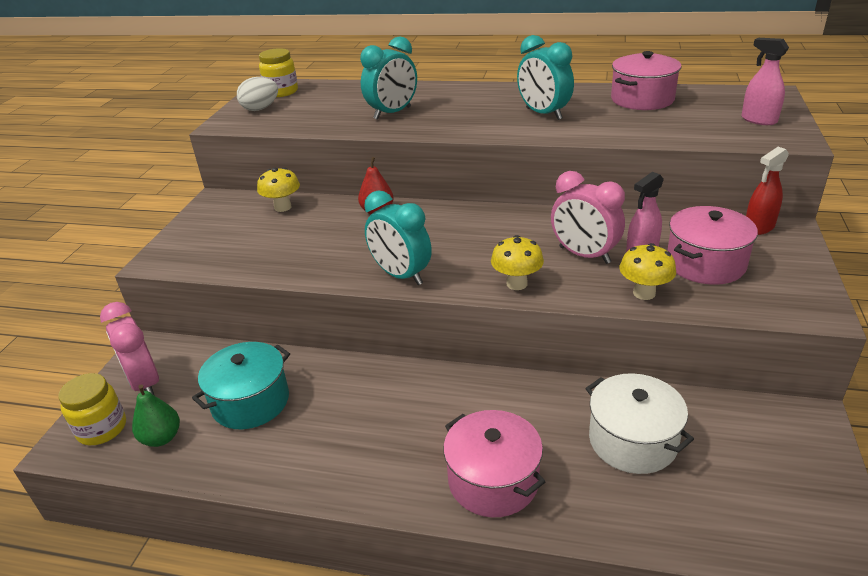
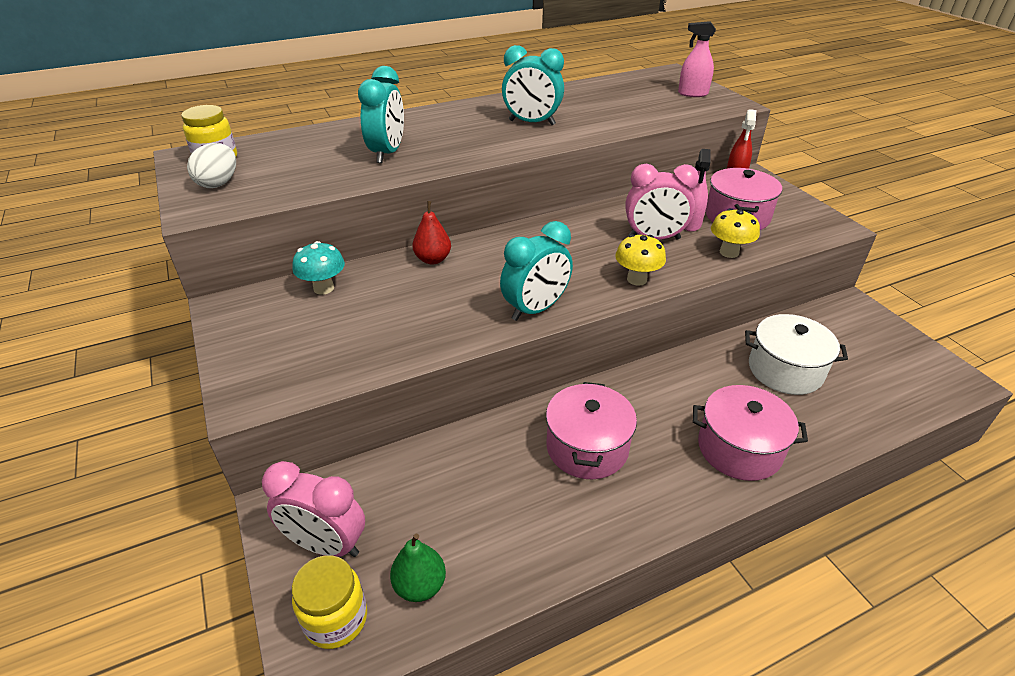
camera: 40 degrees left, 5 degrees up
(250, 402) = (468, 498): turquoise pot -> none
(283, 207) = (323, 288): yellow mushroom -> turquoise mushroom
(401, 275) = (535, 309): turquoise clock -> turquoise clock turned 45 degrees counterclockwise
(642, 99) = (591, 94): pink pot -> pink pot (587, 447)

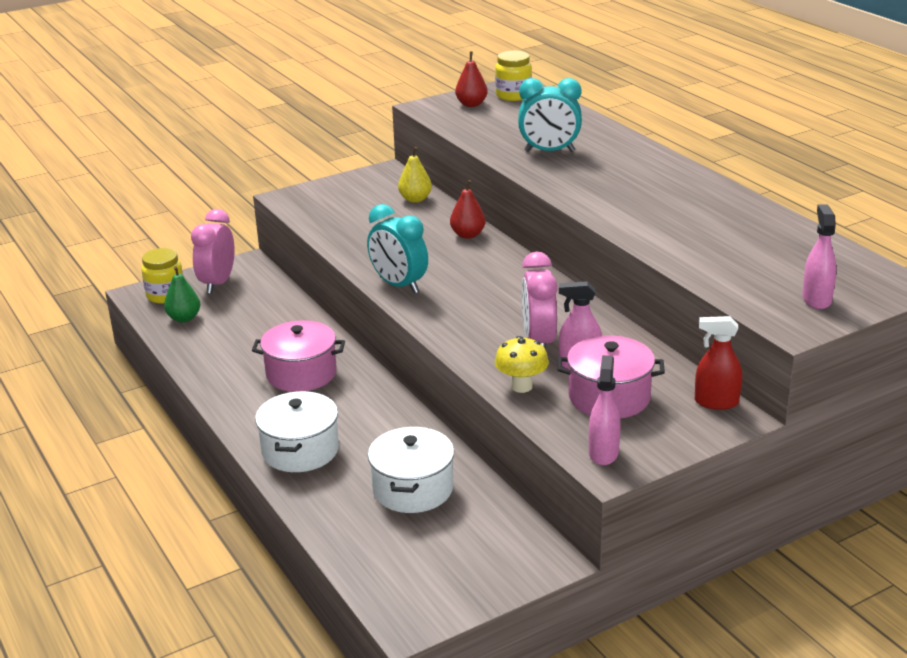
camera: 85 degrees right, 10 degrees down
(218, 183) = (471, 104): white egg -> red pear
(323, 288) = (415, 199): turquoise mushroom -> yellow pear
(532, 123) = (655, 206): turquoise clock -> none
(636, 279) = (455, 332): yellow mushroom -> none
(739, 448) = (300, 450): pink pot -> white pot
(815, 226) = (603, 453): none -> pink spray bottle

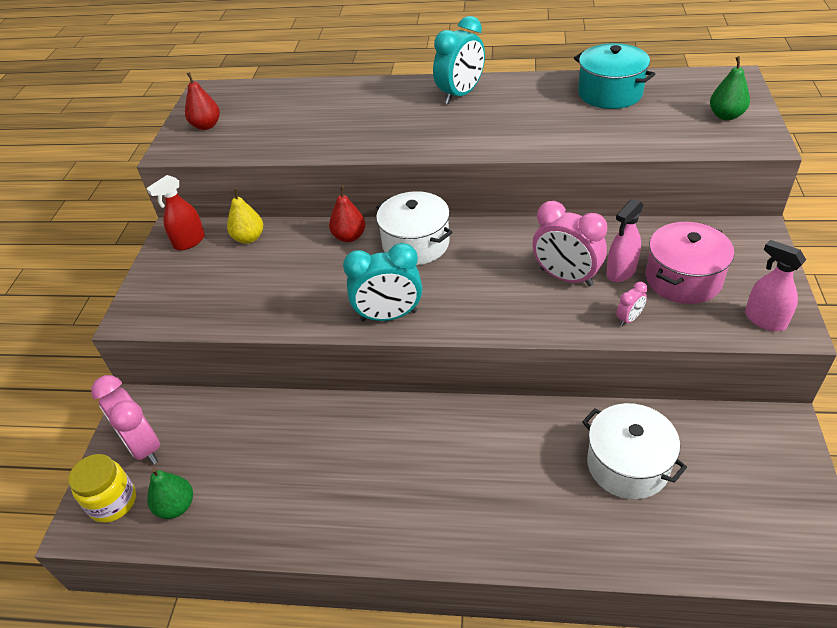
camera: 50 degrees left, 15 degrees up
(300, 450) = (505, 520): white pot -> white pot (416, 244)
(301, 374) = (376, 457): pink pot -> none
(513, 95) = (223, 100): yellow jar -> none
(521, 386) = (629, 319): yellow mushroom -> pink clock
(549, 151) = (351, 125): turquoise clock -> turquoise clock (460, 94)
(716, 402) = (729, 231): red spray bottle -> red spray bottle (189, 242)
(769, 235) = (610, 93): none -> turquoise pot
(816, 299) = (726, 116): pink spray bottle -> green pear

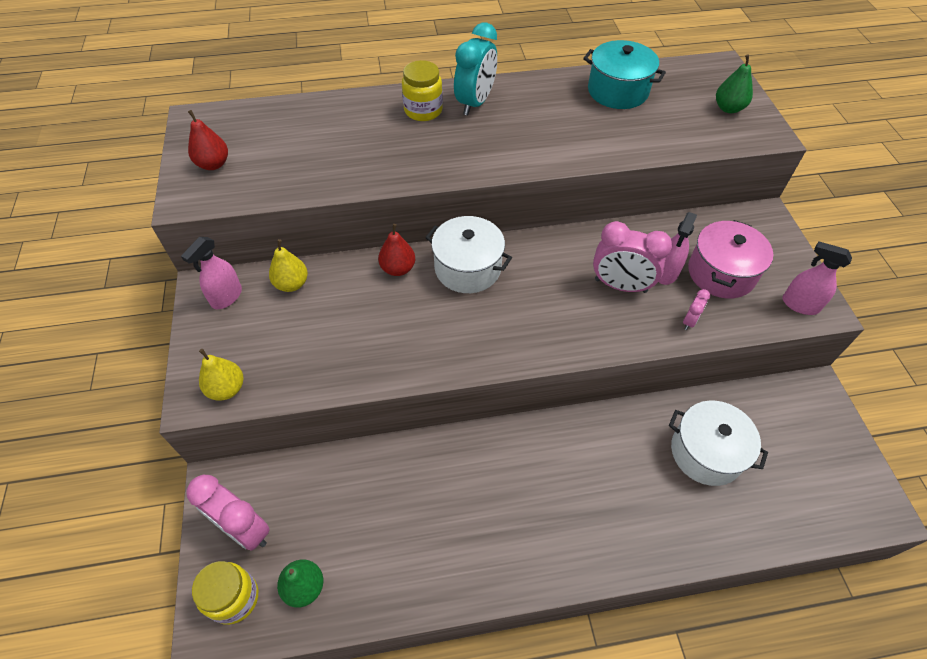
camera: 20 degrees left, 10 degrees up
(159, 313) = (227, 389): none -> yellow pear
(189, 242) = (226, 297): red spray bottle -> pink spray bottle
(389, 316) = (470, 353): turquoise clock -> none
(408, 97) = (423, 110): none -> yellow jar

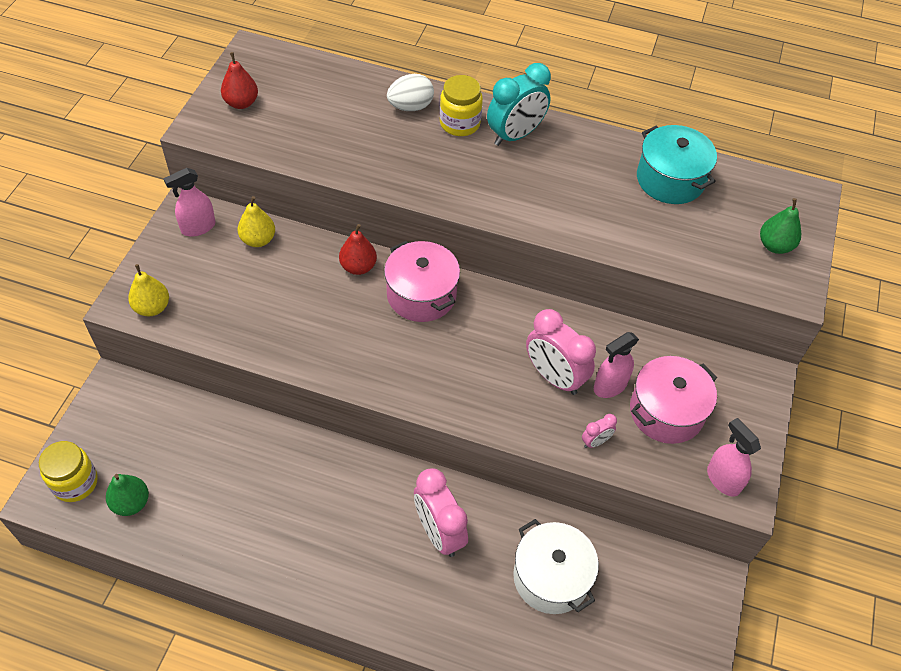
camera: 25 degrees right, 0 degrees up
(244, 529) = (113, 433): pink clock -> pink clock (439, 532)
(372, 113) = (410, 107): none -> white egg
(467, 268) = (421, 294): white pot -> pink pot

